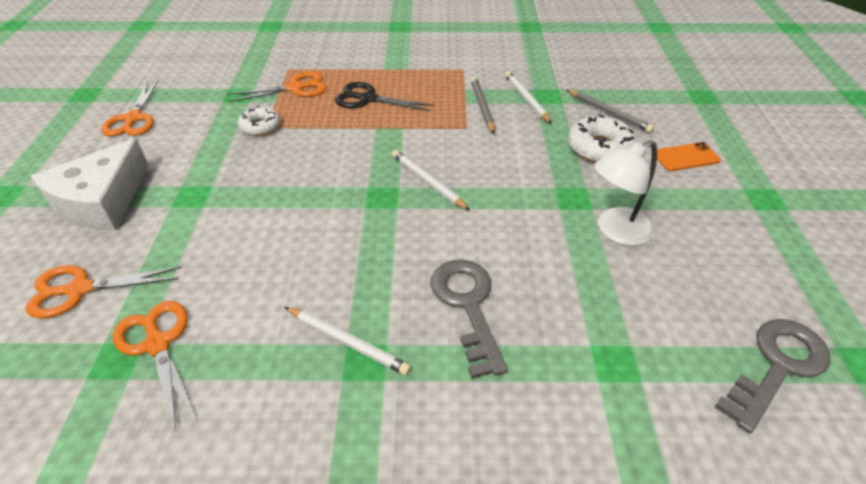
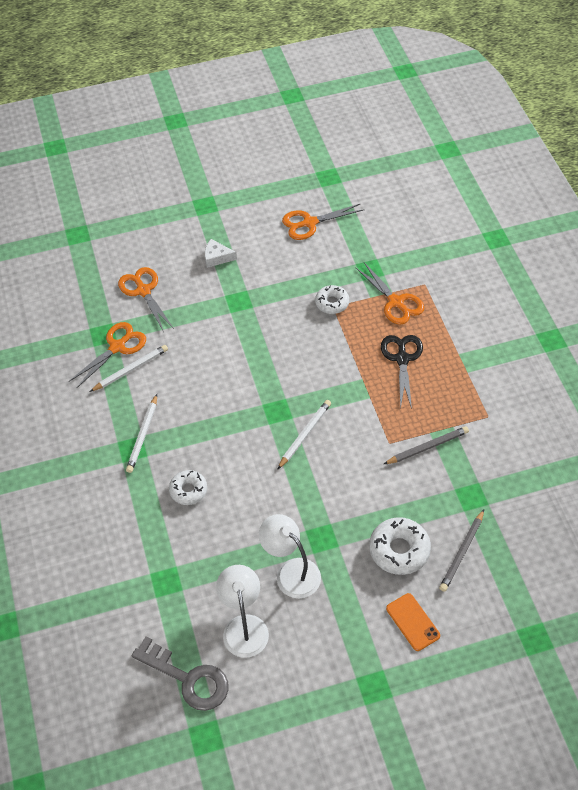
camera: 75 degrees right, 10 degrees up
(101, 201) = (217, 257): white cheese -> white cheese, size x0.46
(467, 306) = (188, 490): grey key -> white donut
(526, 99) = (456, 479): white pencil -> white pencil (131, 369)
(691, 289) = (244, 626): none -> white lamp

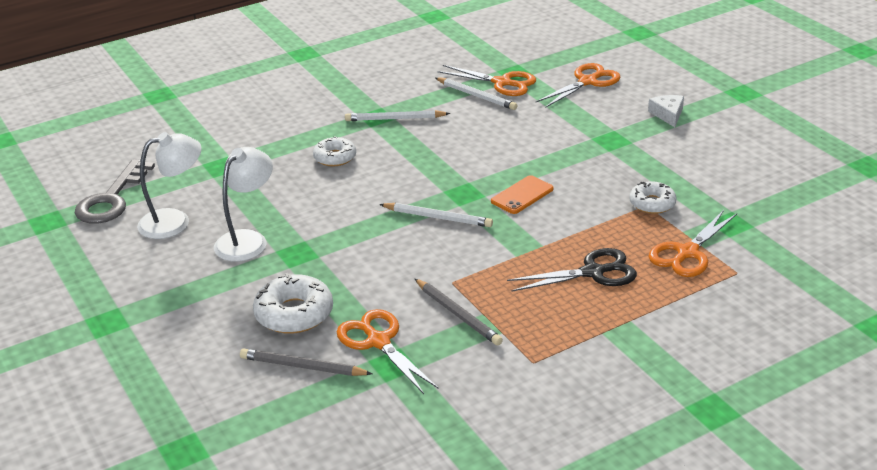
camera: 75 degrees right, 20 degrees down
(309, 223) = (774, 165): orange scissors -> orange scissors (378, 341)
(412, 622) = (194, 339): orange phone -> orange phone (522, 195)

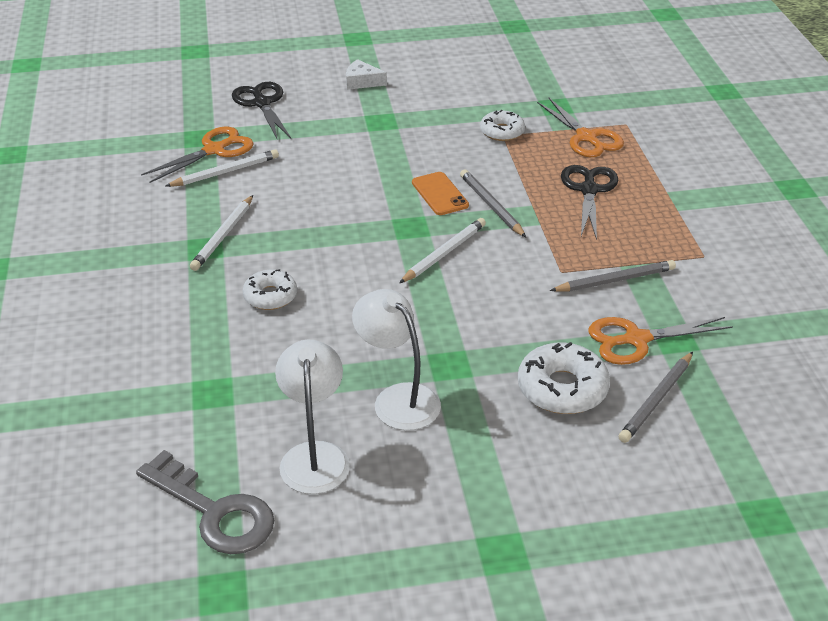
camera: 70 degrees left, 5 degrees up
(524, 225) = (491, 206): none -> grey pencil
(588, 81) = (262, 103): orange scissors -> black scissors

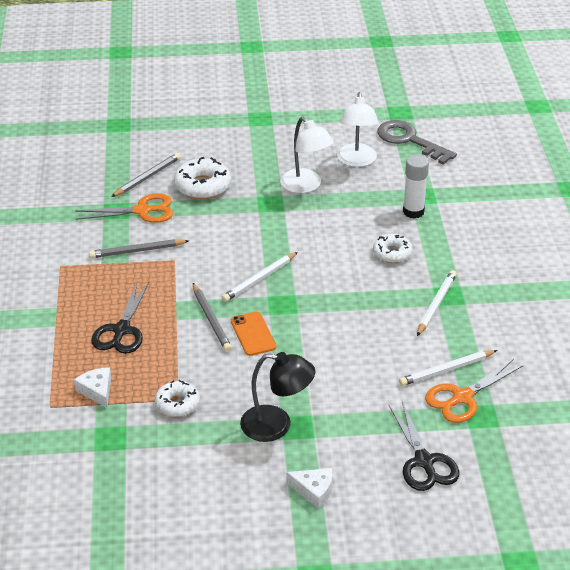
camera: 175 degrees left, 0 degrees up
(231, 362) = (413, 211): none -> white glue stick
(401, 121) = (276, 425): none -> black lamp
(586, 138) = (97, 391): orange scissors -> white cheese

